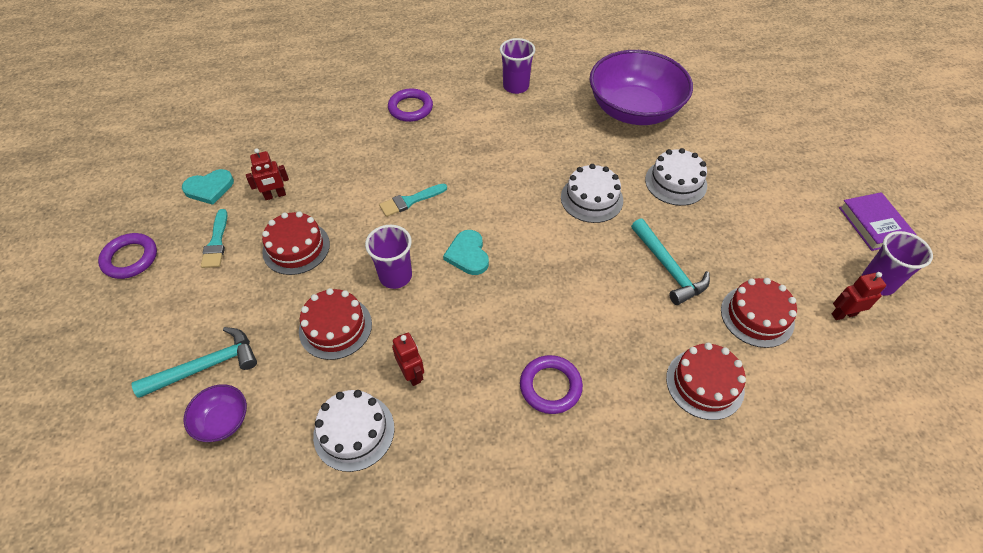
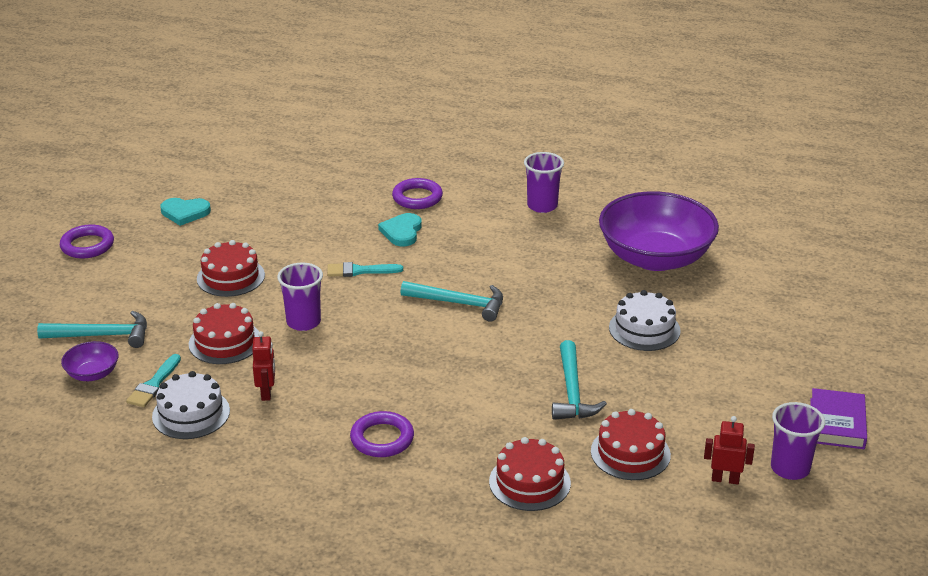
camera: 25 degrees right, 20 degrees down
(216, 242) = (165, 254): turquoise brush -> turquoise brush (154, 384)
(275, 195) = (239, 233): red robot -> none
(468, 254) = (382, 326): turquoise heart -> turquoise heart (402, 232)
(516, 207) = (459, 303): none -> turquoise hammer
(591, 199) = (542, 318): white cake -> none

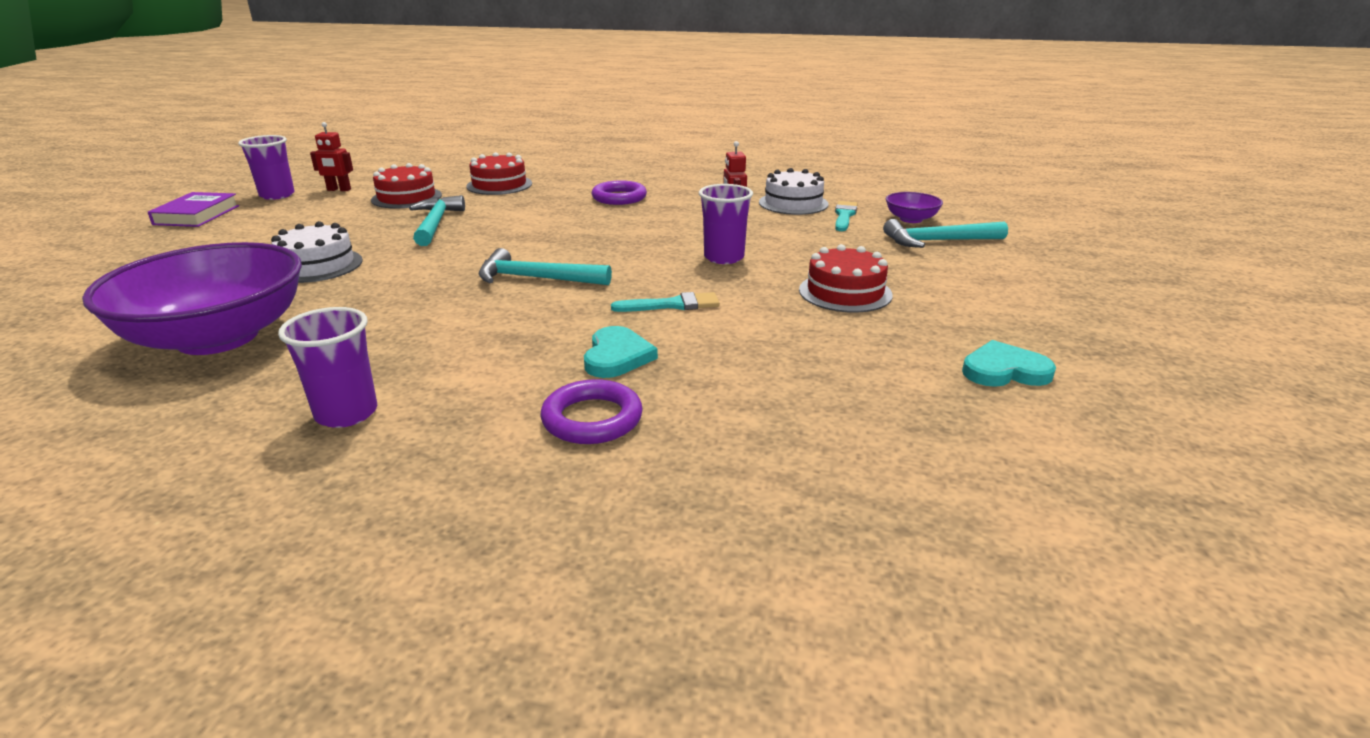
camera: 175 degrees right, 5 degrees down
(87, 245) = (1089, 318): purple ring -> none
(225, 342) = (801, 241): red cake -> none

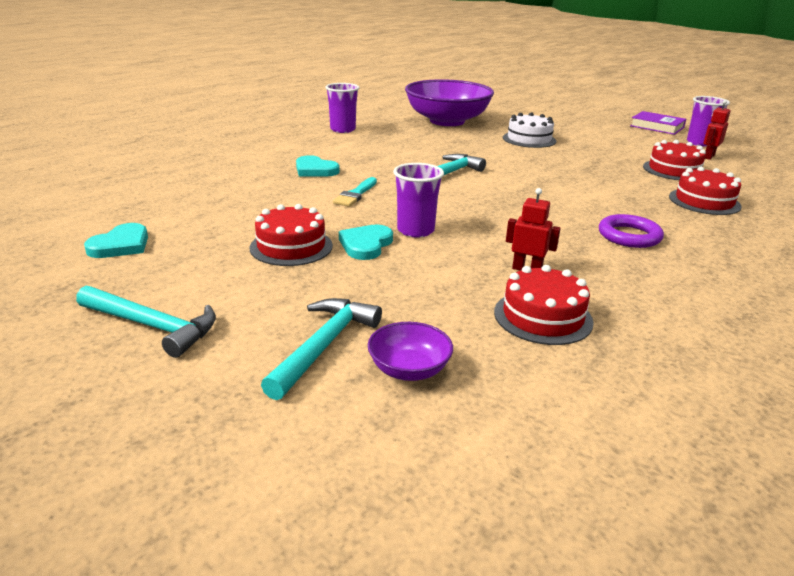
camera: 120 degrees right, 0 degrees up
(435, 223) = (593, 169): turquoise hammer -> turquoise hammer (152, 326)
(592, 419) = (270, 156): purple ring -> none
(786, 267) = (366, 245): none -> turquoise heart
(793, 203) = (543, 317): white cake -> red cake
(844, 215) = (467, 329): turquoise brush -> none

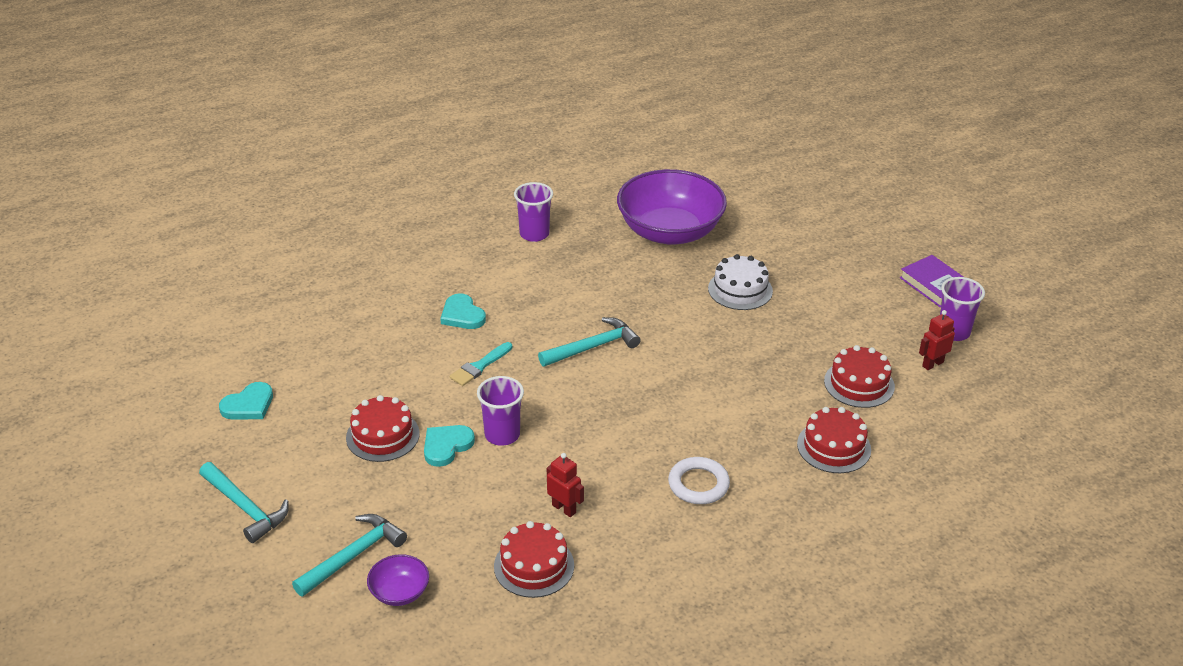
camera: 20 degrees right, 10 degrees up
(629, 236) = (698, 484): purple ring -> white ring

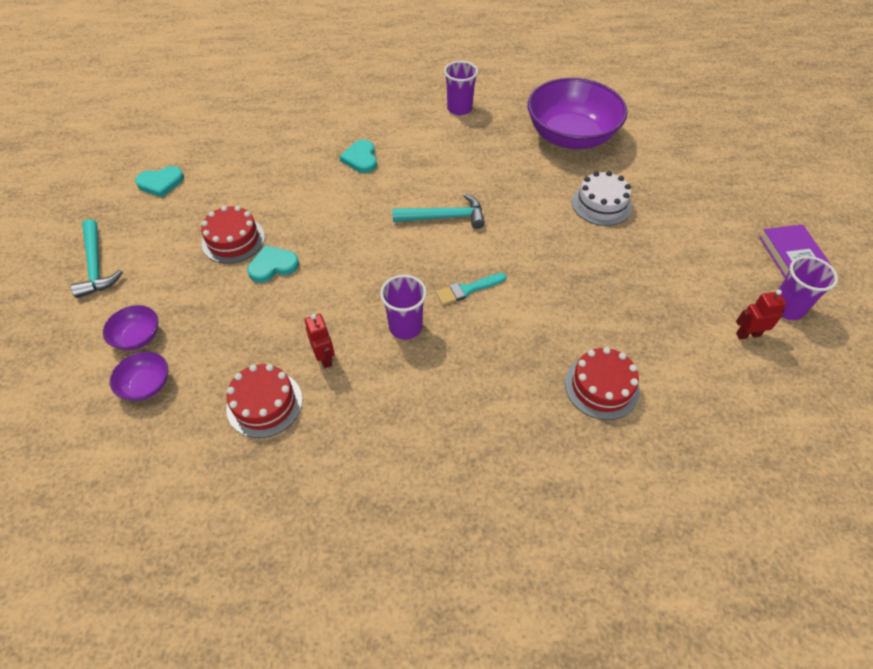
camera: 25 degrees right, 15 degrees up
(353, 555) = (138, 337): turquoise hammer -> purple bowl
(479, 366) = (344, 205): turquoise brush -> turquoise brush (467, 289)
(502, 435) = (321, 271): purple cup -> purple cup (405, 327)
(698, 484) = (453, 378): white ring -> none
(859, 384) = (662, 330): red cake -> none

